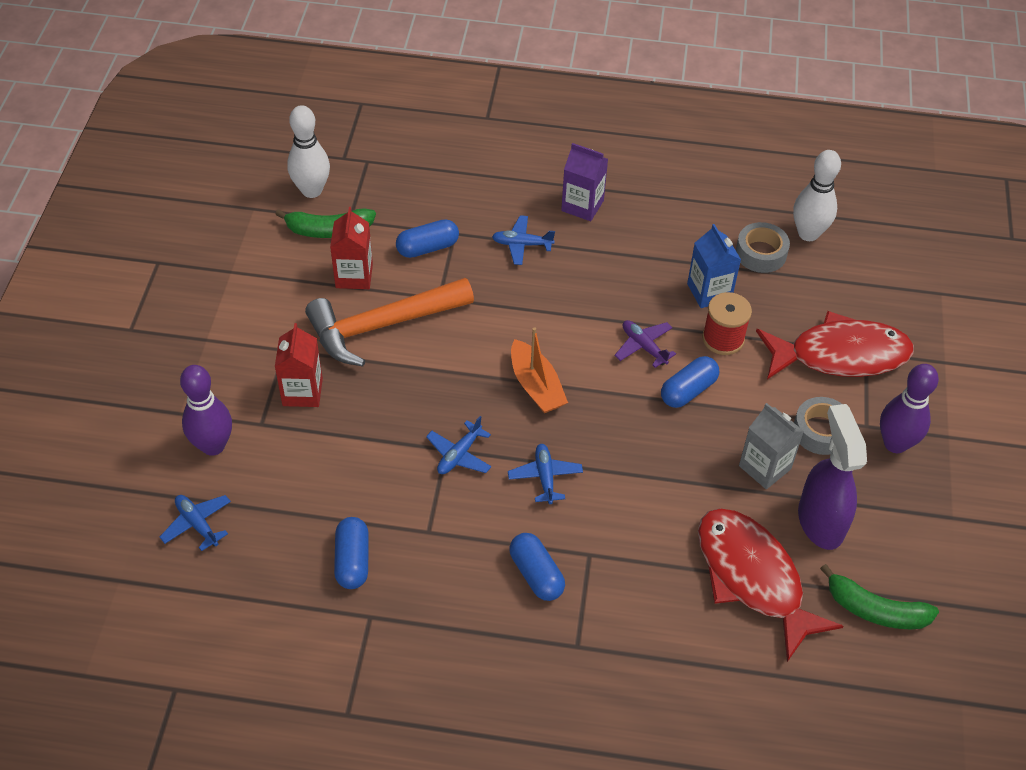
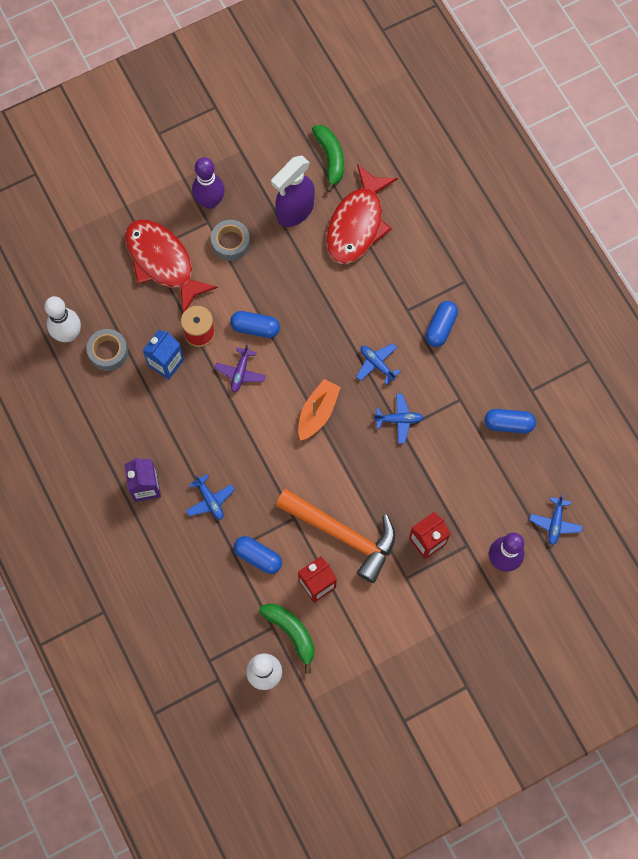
camera: 125 degrees left, 20 degrees up
(352, 560) = (508, 424): blue capsule -> blue capsule turned 45 degrees clockwise
(545, 477) = (377, 364): blue plane -> blue plane turned 90 degrees clockwise
(764, 467) = (279, 257): grey carton -> none

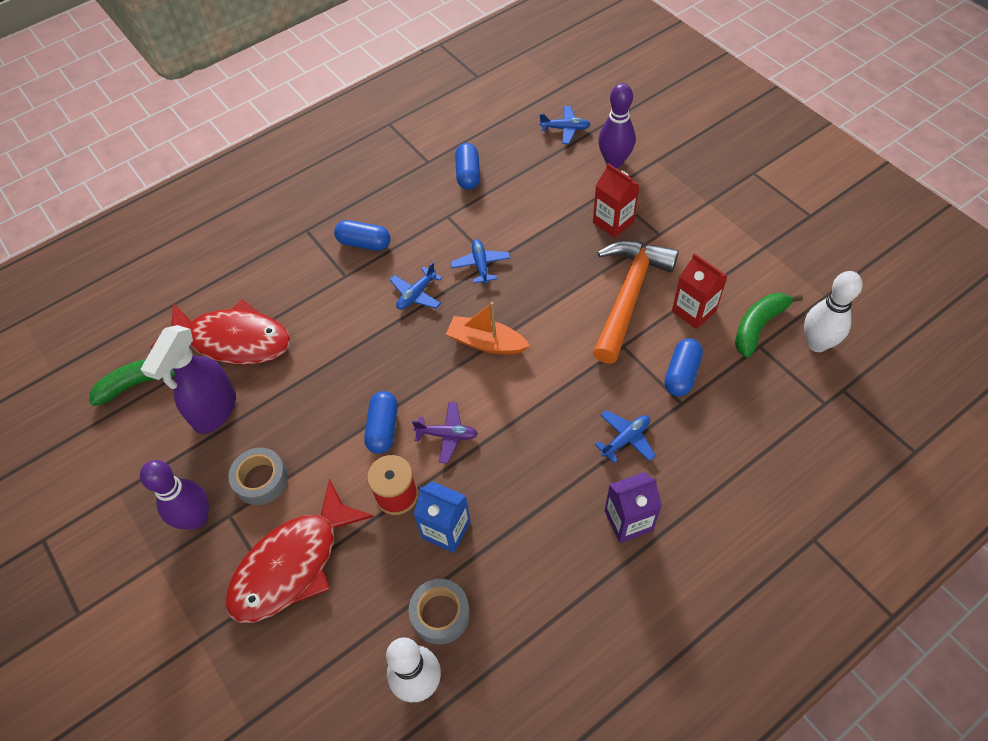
camera: 95 degrees left, 15 degrees down
(294, 211) = (214, 411): purple spray bottle -> purple spray bottle turned 75 degrees clockwise

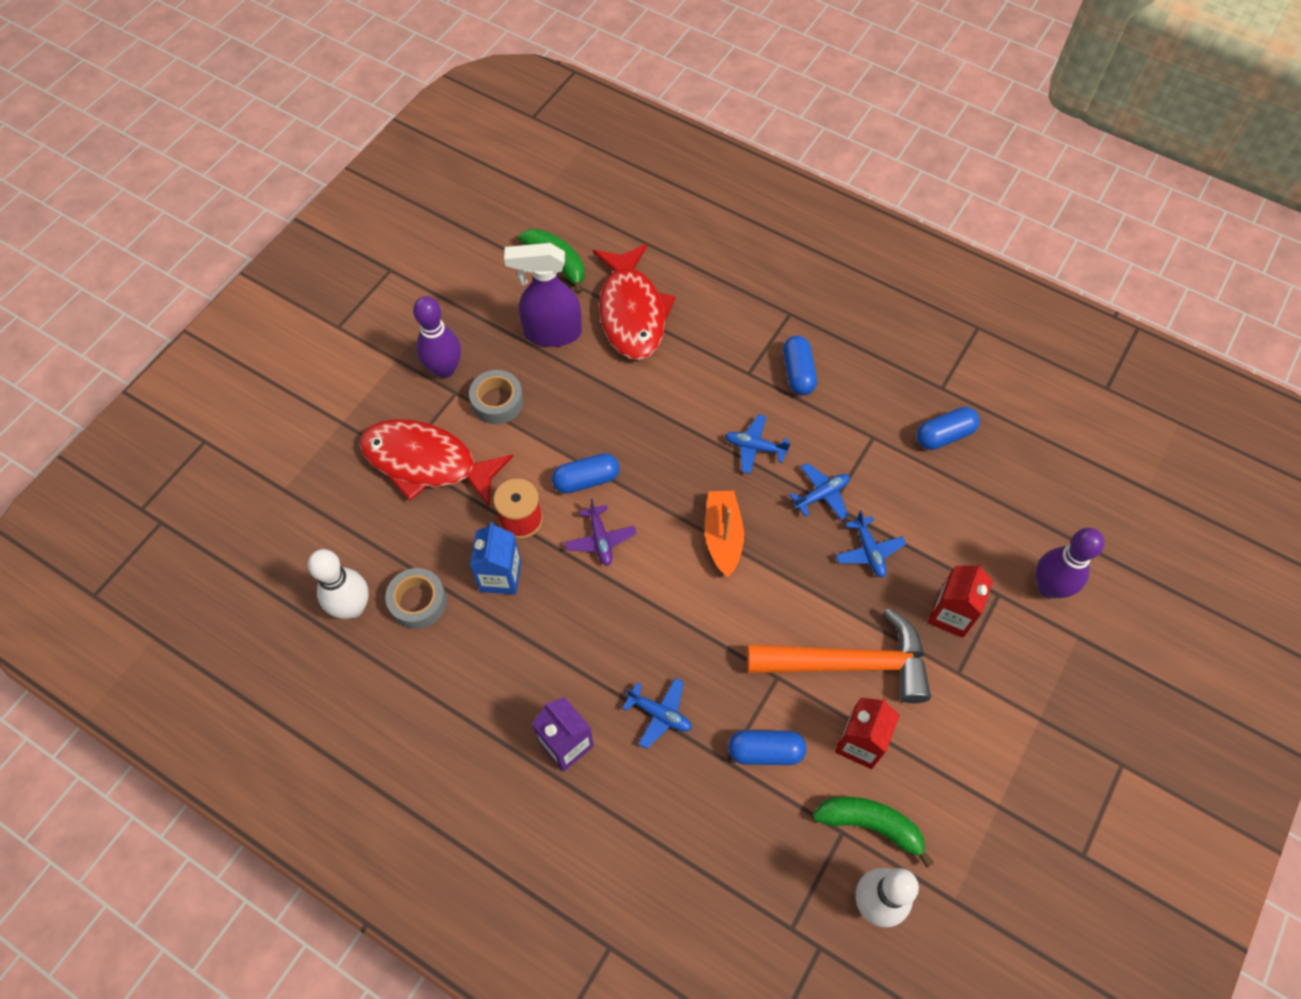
camera: 65 degrees right, 5 degrees up
(565, 129) = (1073, 514): blue plane -> blue plane (869, 551)

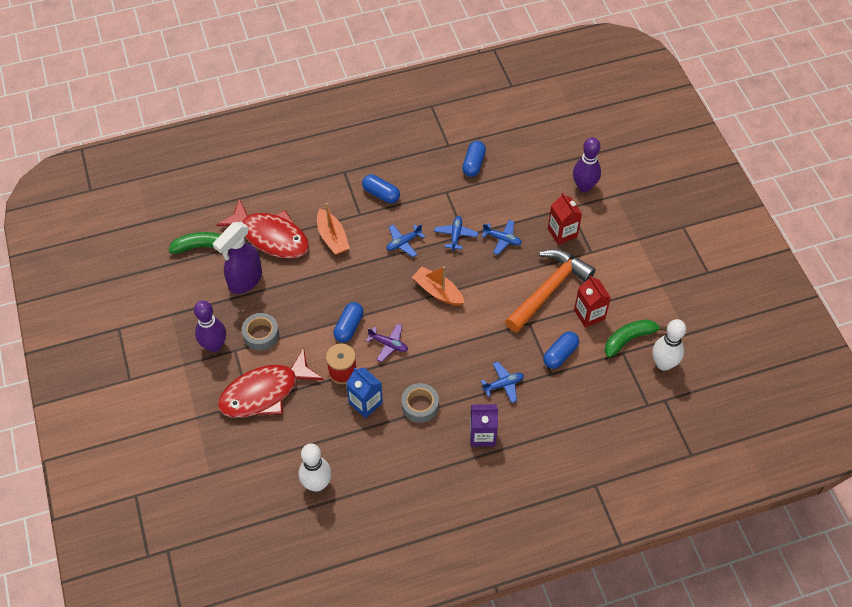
camera: 50 degrees left, 5 degrees down
(418, 602) = (343, 450): grey tape -> grey tape (420, 406)
(689, 371) = (332, 237): none -> orange boat

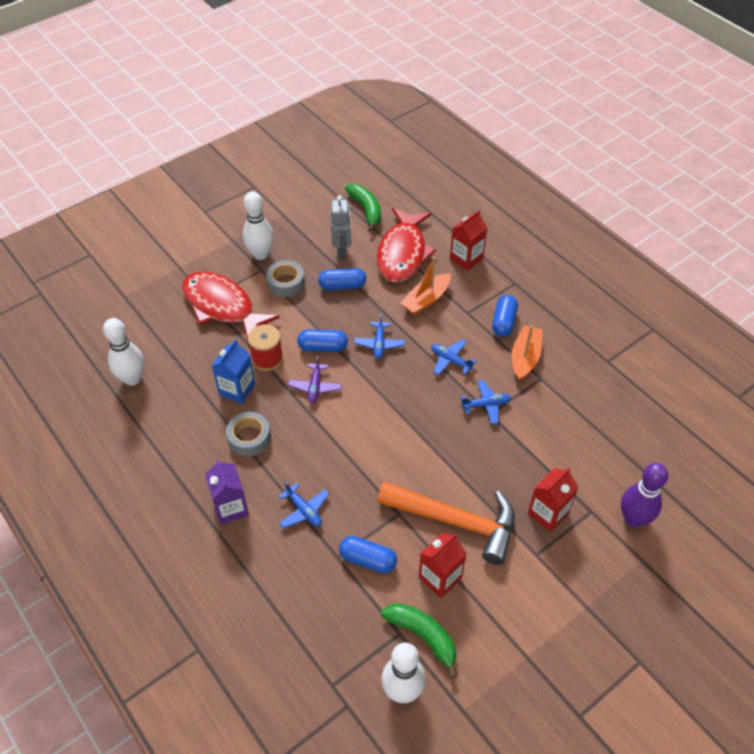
camera: 70 degrees right, 5 degrees down
(214, 345) = (260, 254): purple bowling pin -> white bowling pin
(245, 281) = (342, 251): purple spray bottle -> grey robot
(300, 194) = (466, 259): none -> red carton
(438, 291) = (401, 410): orange boat -> orange boat (525, 358)
(473, 164) = (596, 393): blue capsule -> blue capsule (342, 286)
(502, 239) = (504, 452): blue plane -> blue plane (379, 344)

